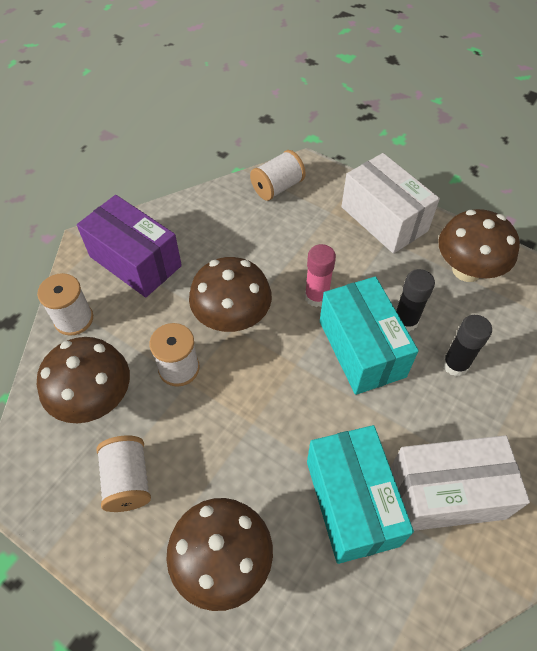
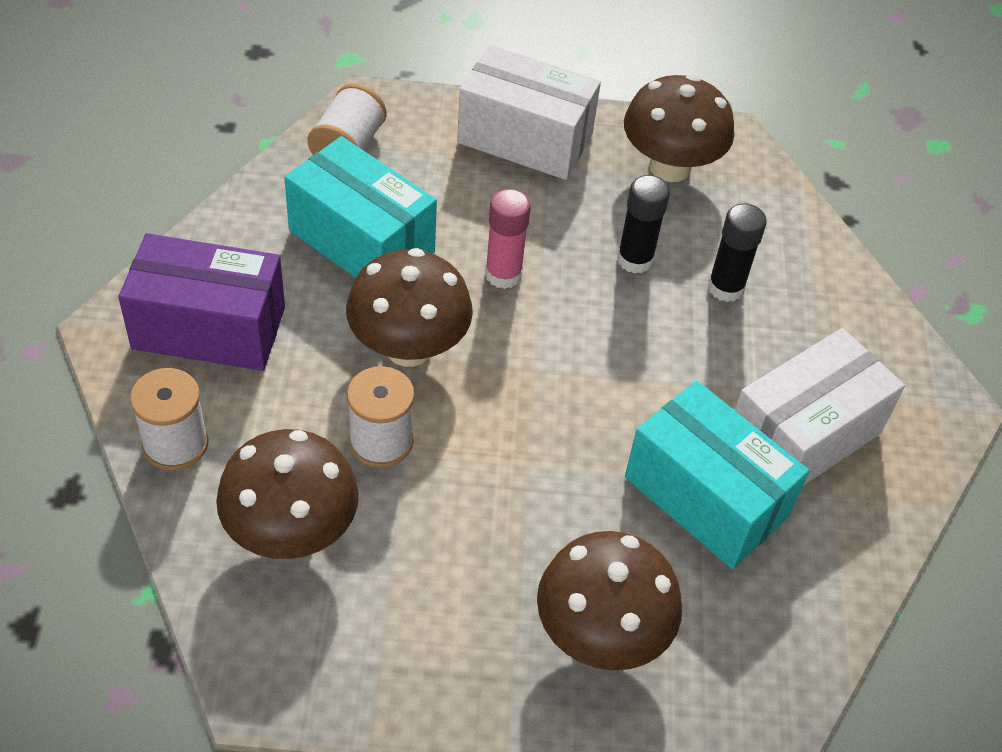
camera: 35 degrees left, 5 degrees down
(128, 480) = (413, 606): white spool -> none
(361, 348) = (603, 315): turquoise box -> turquoise box (361, 241)

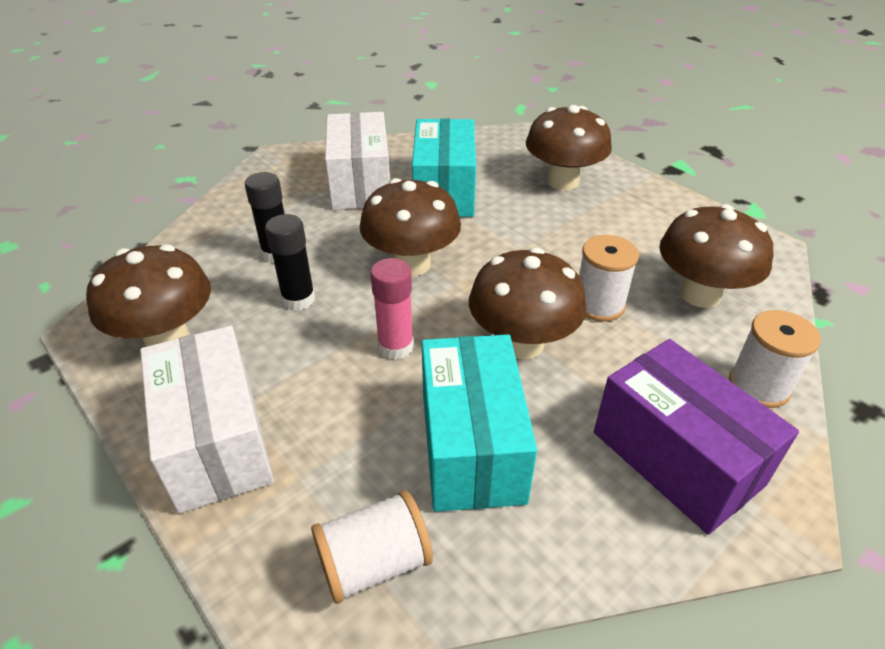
camera: 130 degrees left, 10 degrees down
(599, 364) = (411, 264): none -> brown mushroom
(803, 436) = (360, 184): white box -> white box turned 75 degrees clockwise

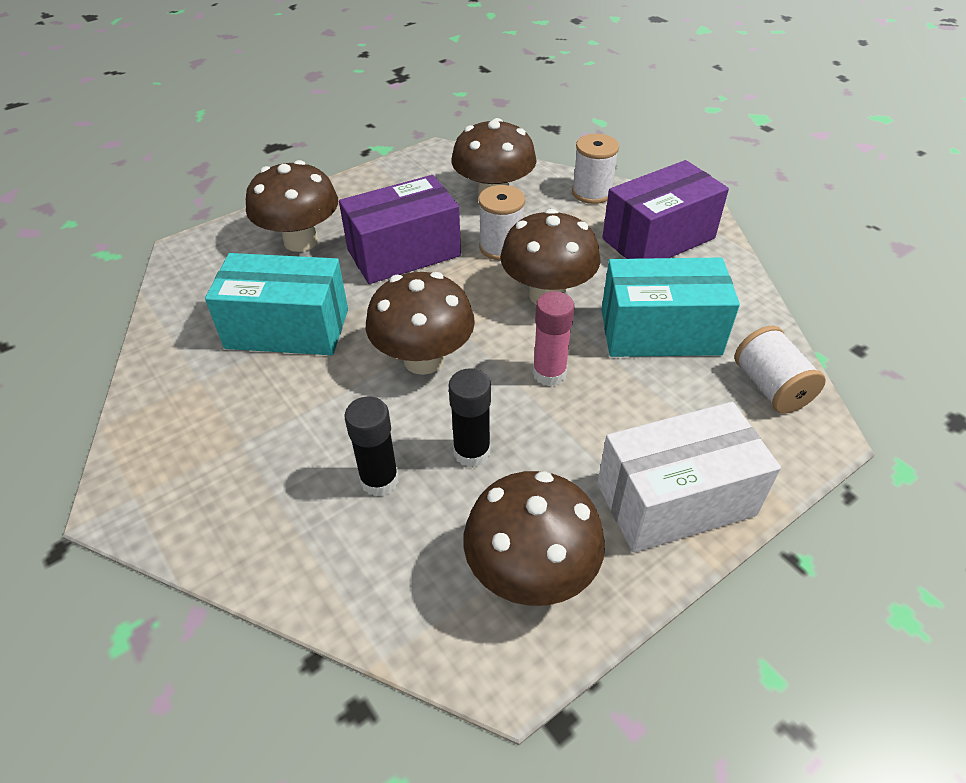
camera: 85 degrees left, 5 degrees up
(360, 184) = (241, 403): white box -> none
(565, 239) = (404, 253): none -> purple box

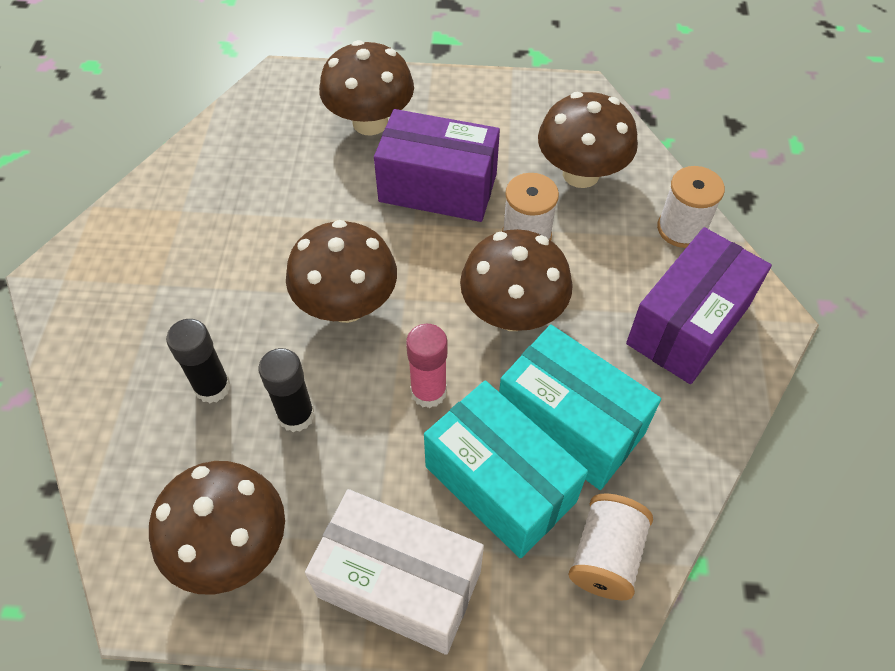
camera: 40 degrees right, 10 degrees up
(287, 328) = (280, 204): turquoise box -> turquoise box (500, 484)
(658, 238) = (688, 325): purple box -> purple box turned 60 degrees counterclockwise

